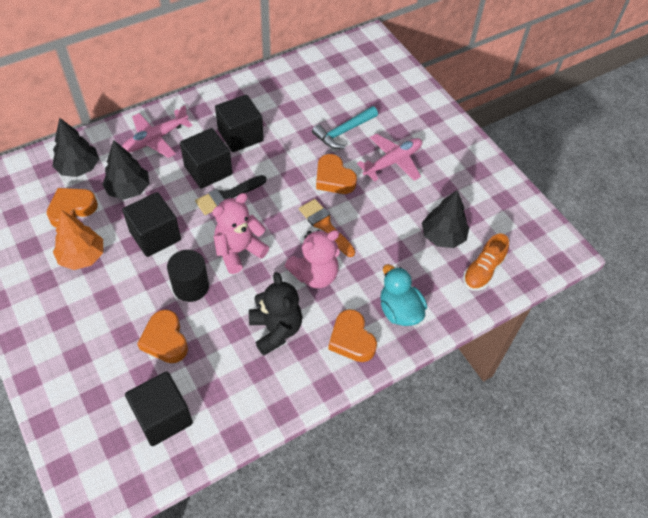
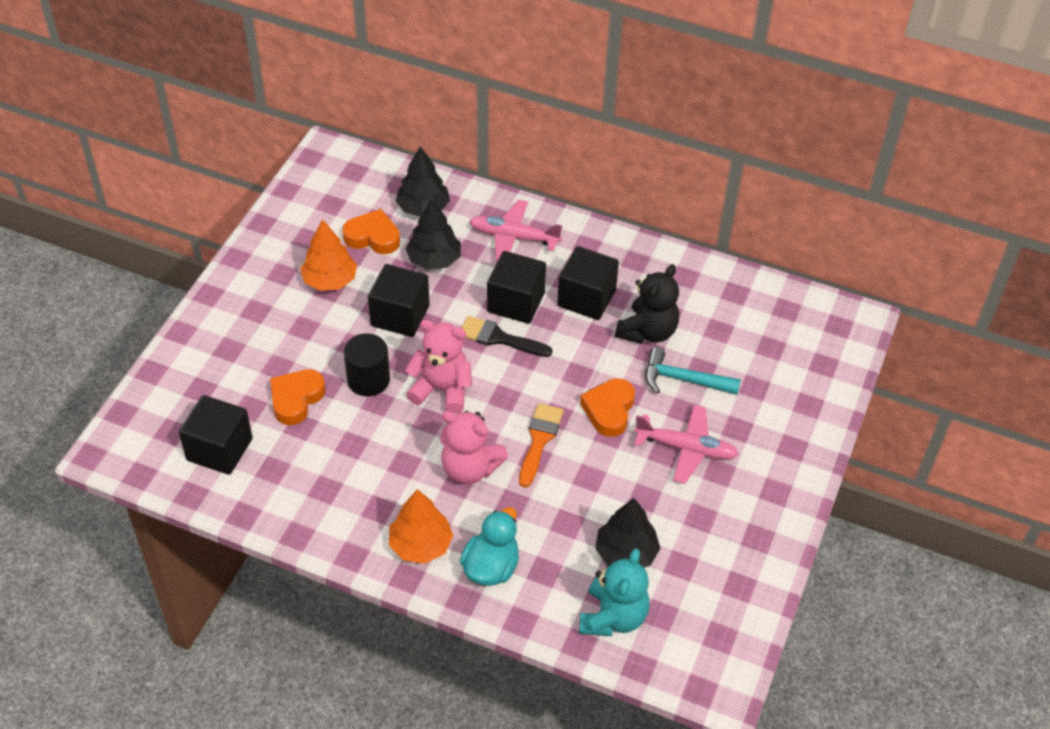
camera: 55 degrees right, 5 degrees down
(275, 330) = (378, 476): black teddy bear -> black teddy bear (647, 331)
(351, 339) = (420, 545): orange heart -> orange tree
(483, 271) = (613, 617): orange shoe -> turquoise teddy bear

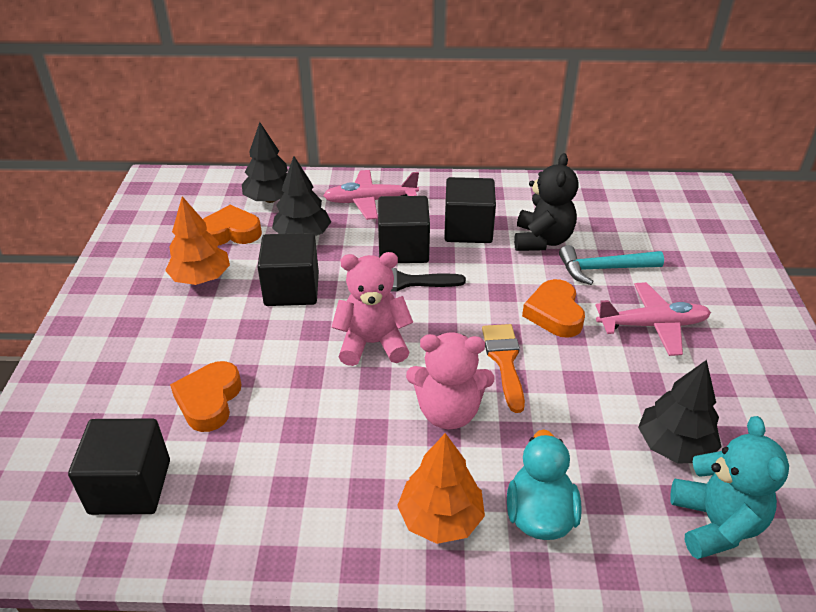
camera: 20 degrees left, 10 degrees down
(368, 380) = (286, 357): black cylinder -> none

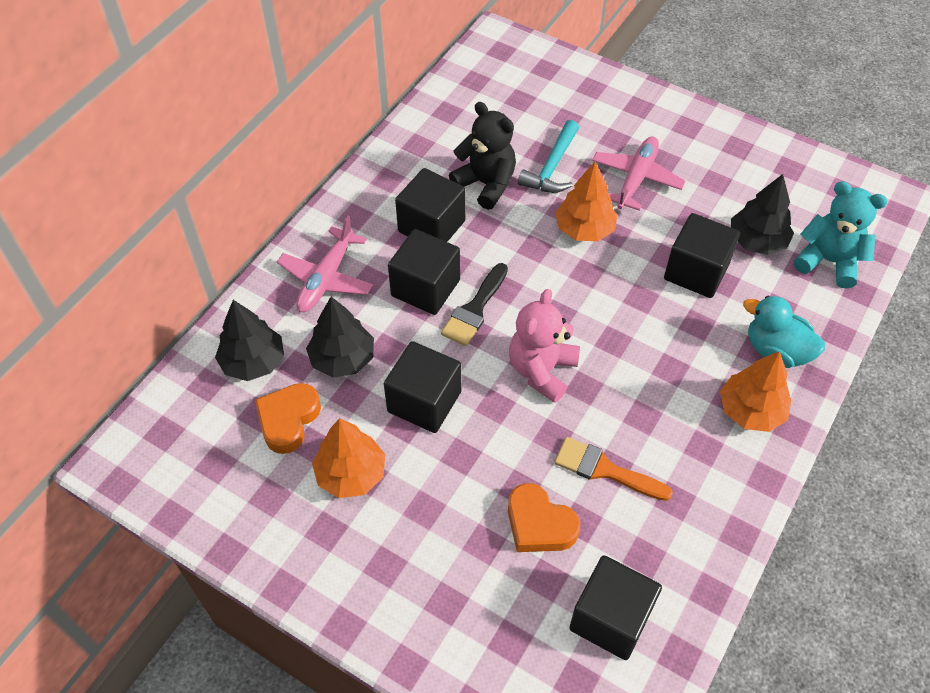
camera: 60 degrees left, 15 degrees up
(448, 412) = (652, 356): pink teddy bear -> none
(504, 361) = (618, 291): orange brush -> orange brush (604, 470)
(554, 313) = (584, 229): orange heart -> orange tree
(582, 409) = (696, 272): none -> black cube

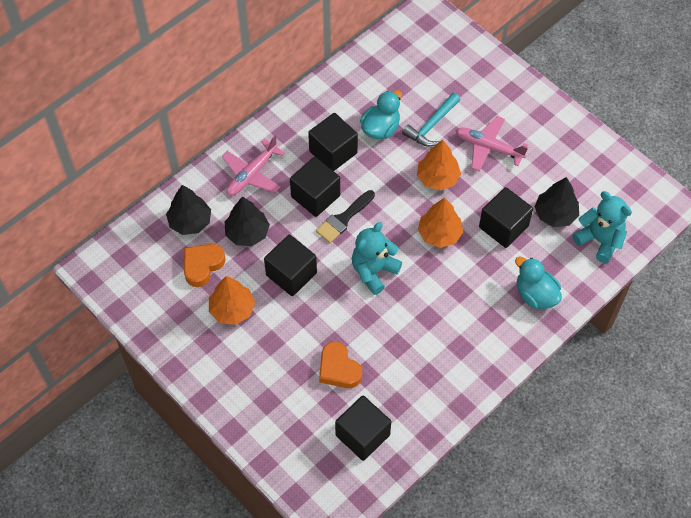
camera: 15 degrees right, 5 degrees up
(486, 184) = (380, 128): black teddy bear -> turquoise duck
(541, 370) = (374, 271): pink teddy bear -> turquoise teddy bear
(604, 470) = (391, 345): orange brush -> none
(636, 178) = (488, 147): pink plane -> pink plane turned 105 degrees counterclockwise
(750, 411) = (501, 330): orange tree -> orange tree (439, 234)

